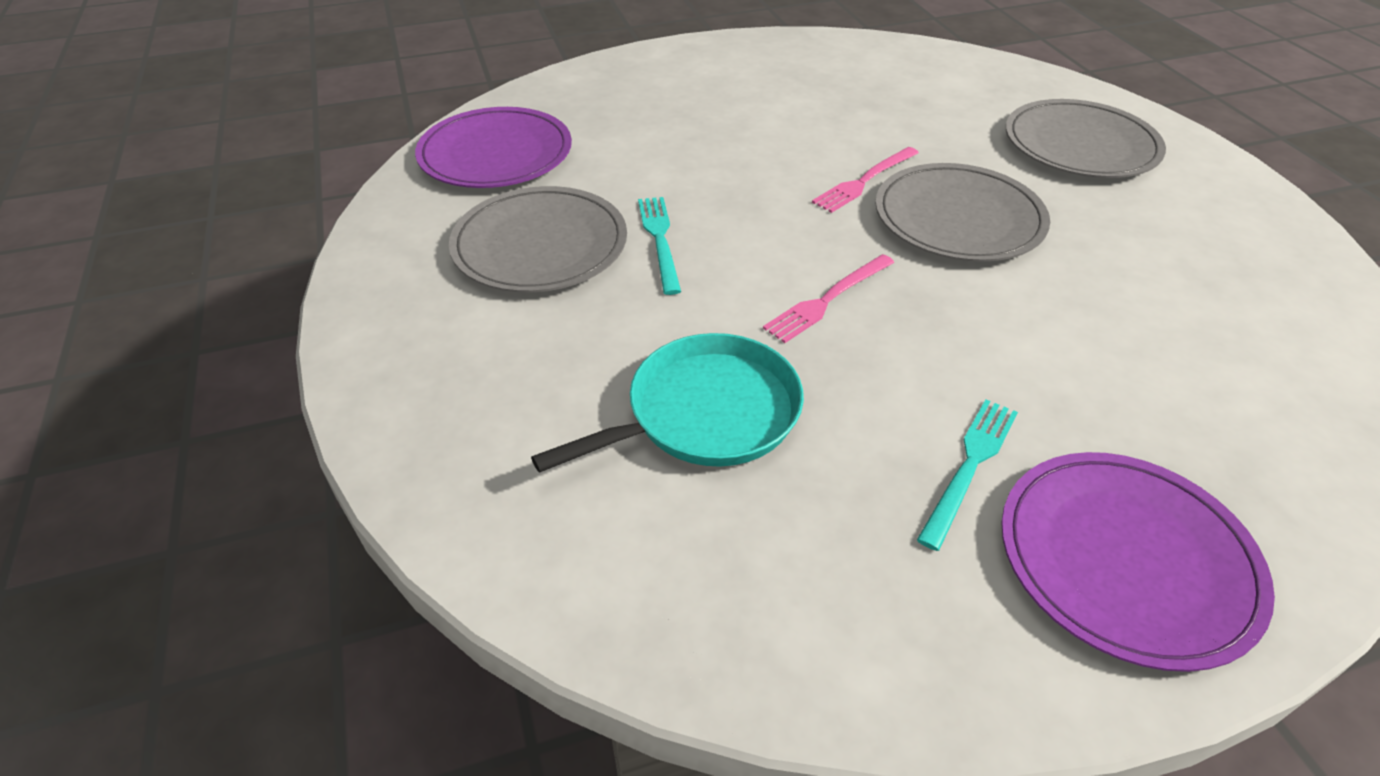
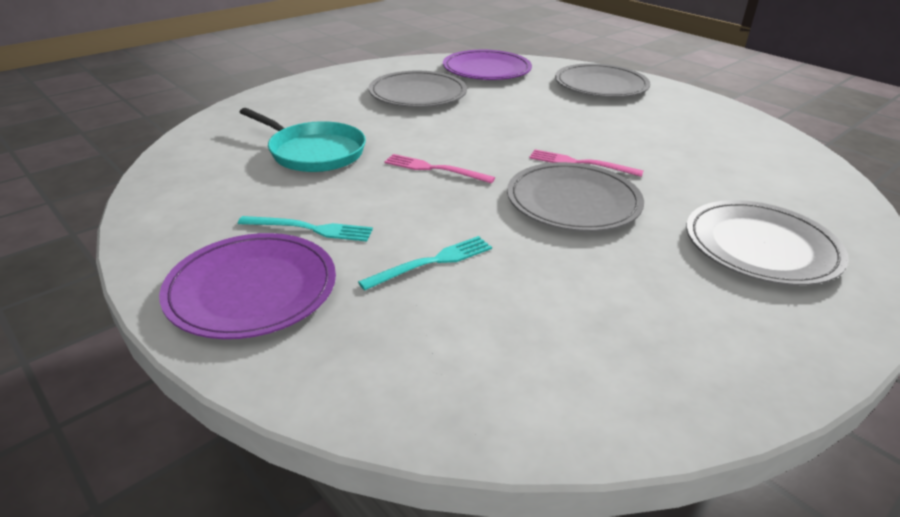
camera: 65 degrees right, 10 degrees down
(637, 87) = (601, 85): none -> grey plate
(660, 240) = (449, 118): turquoise fork -> turquoise fork (432, 262)

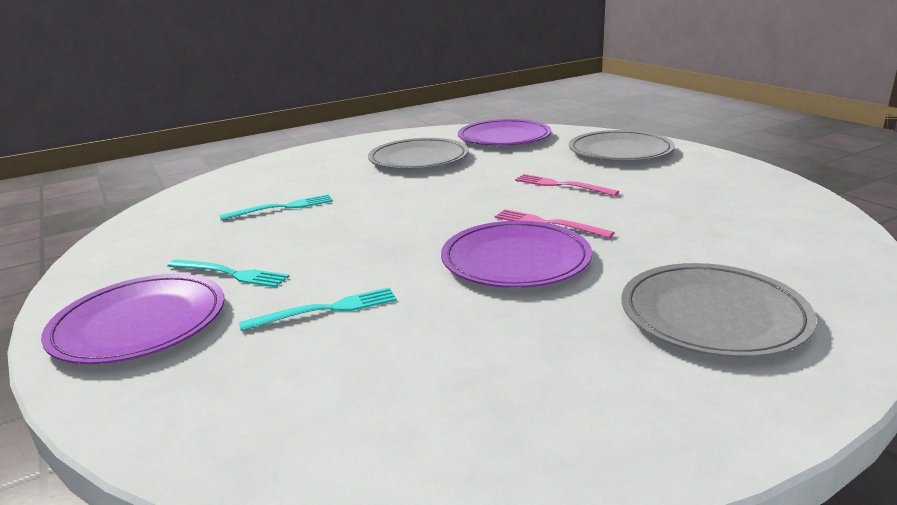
camera: 15 degrees right, 10 degrees down
(313, 152) = (282, 208): turquoise pan -> turquoise fork
(434, 169) = (388, 225): pink fork -> pink fork (561, 185)
(573, 201) = (515, 259): grey plate -> purple plate

